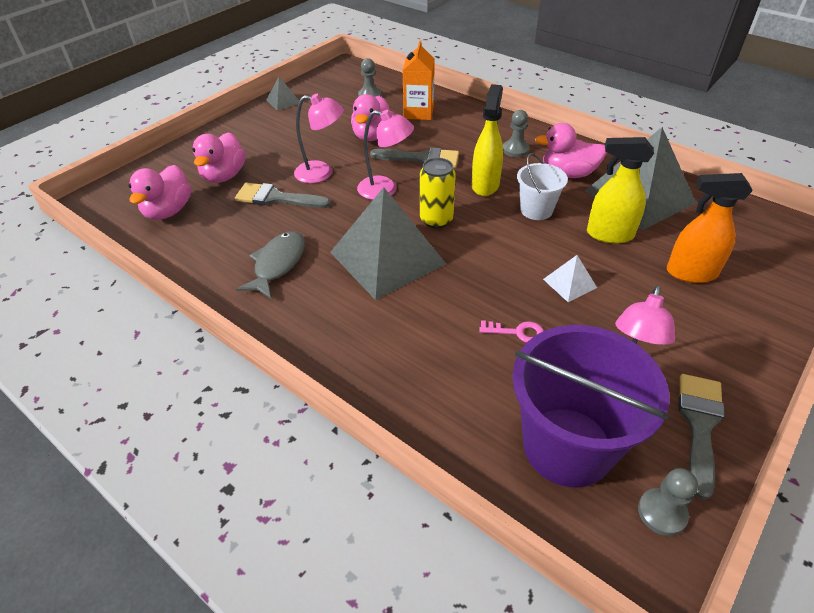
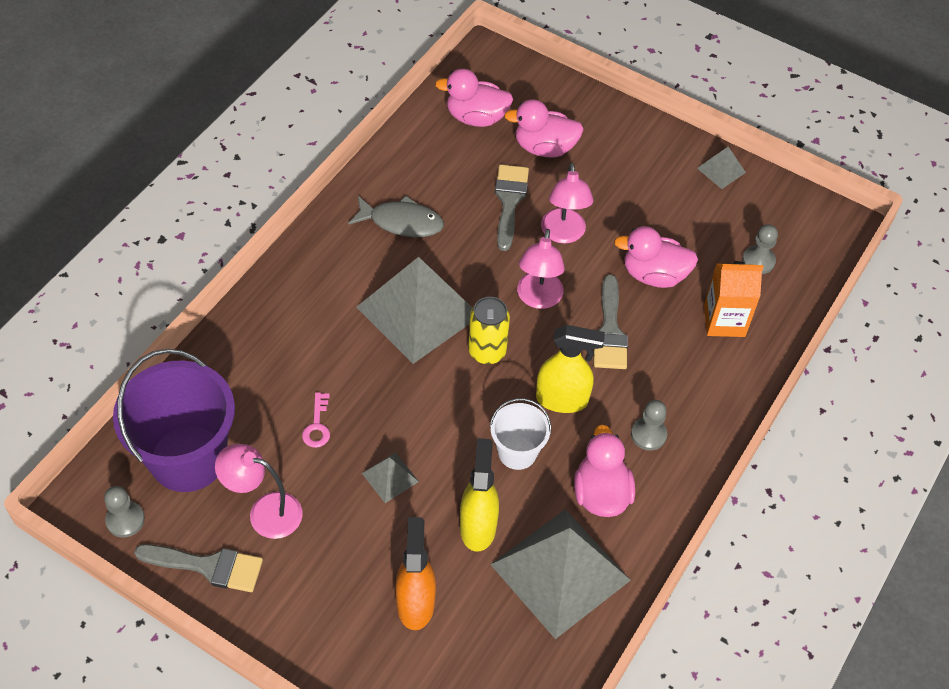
camera: 80 degrees right, 10 degrees up
(569, 283) = (390, 477): white pyramid -> grey pyramid

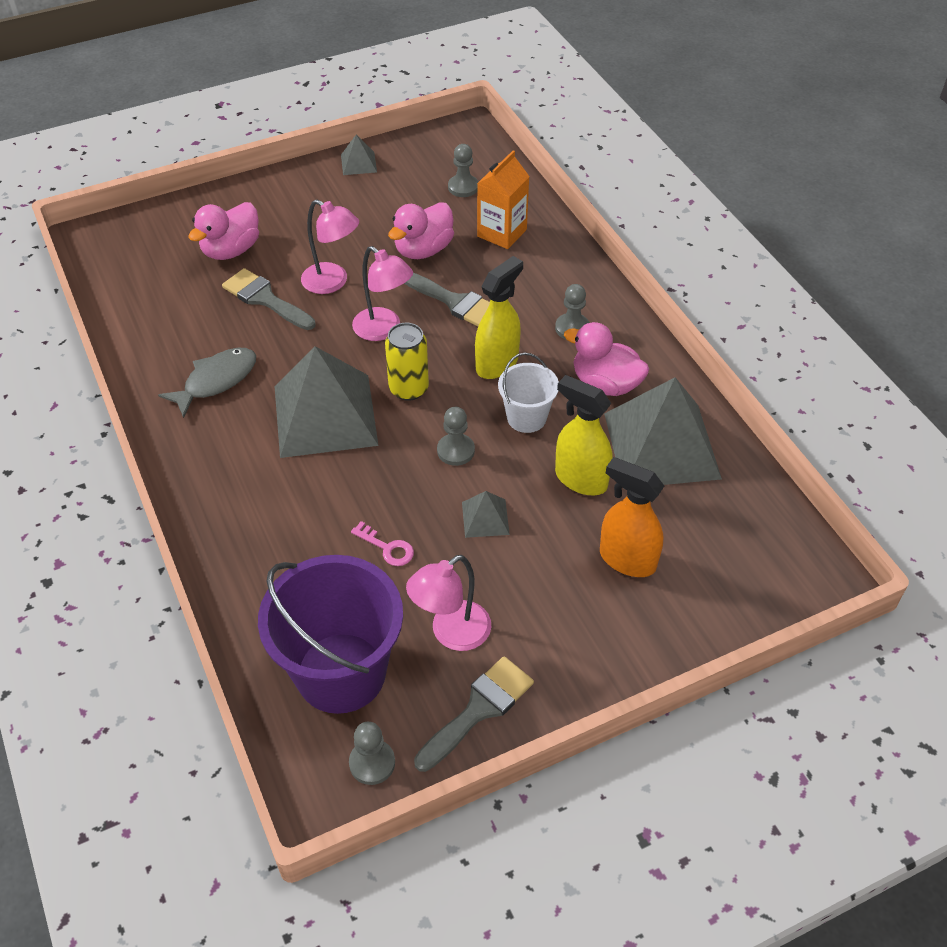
camera: 55 degrees left, 5 degrees down
(445, 420) = (455, 451): none -> grey pawn
(476, 117) = (152, 276): pink duck -> none

